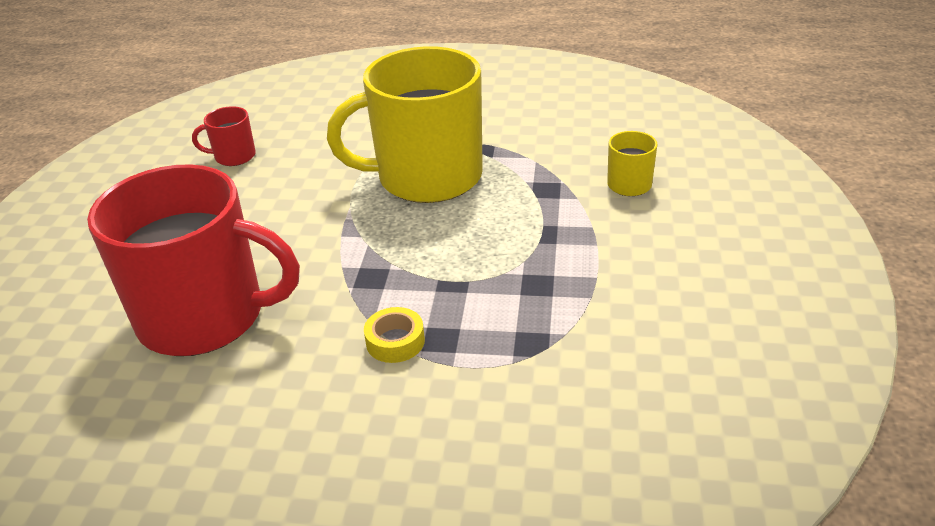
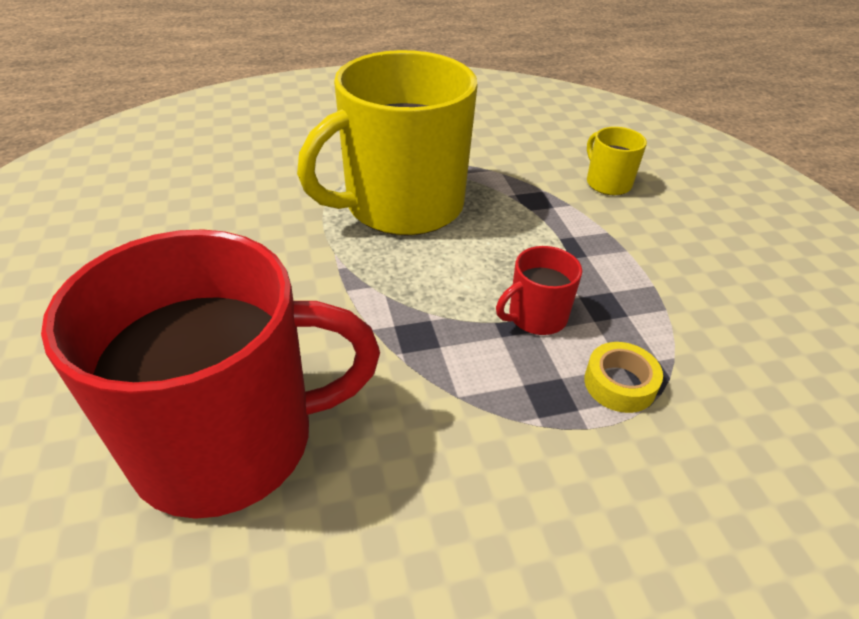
camera: 25 degrees left, 5 degrees up
(233, 156) = (150, 214): red mug -> red mug (536, 317)
(395, 341) = (501, 413): yellow tape -> yellow tape (619, 384)

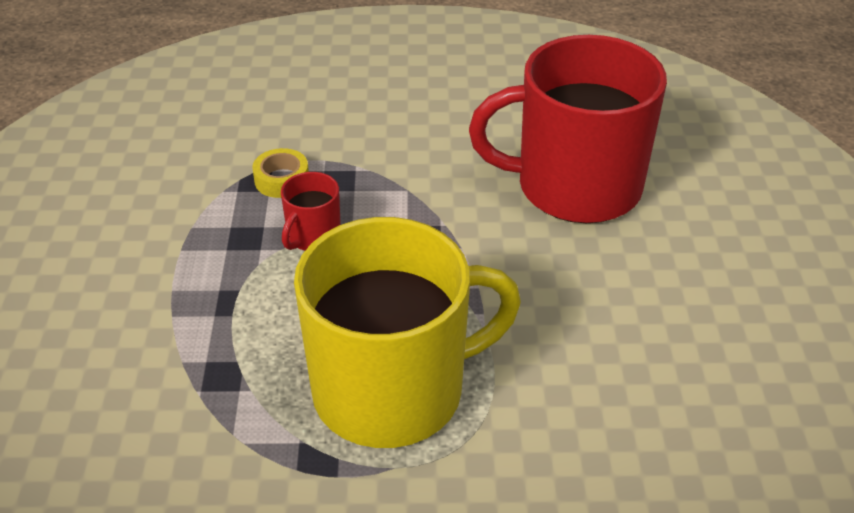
camera: 165 degrees left, 0 degrees up
(536, 317) = (313, 236): red mug -> red mug turned 135 degrees clockwise
(607, 183) = (105, 390): yellow mug -> none

